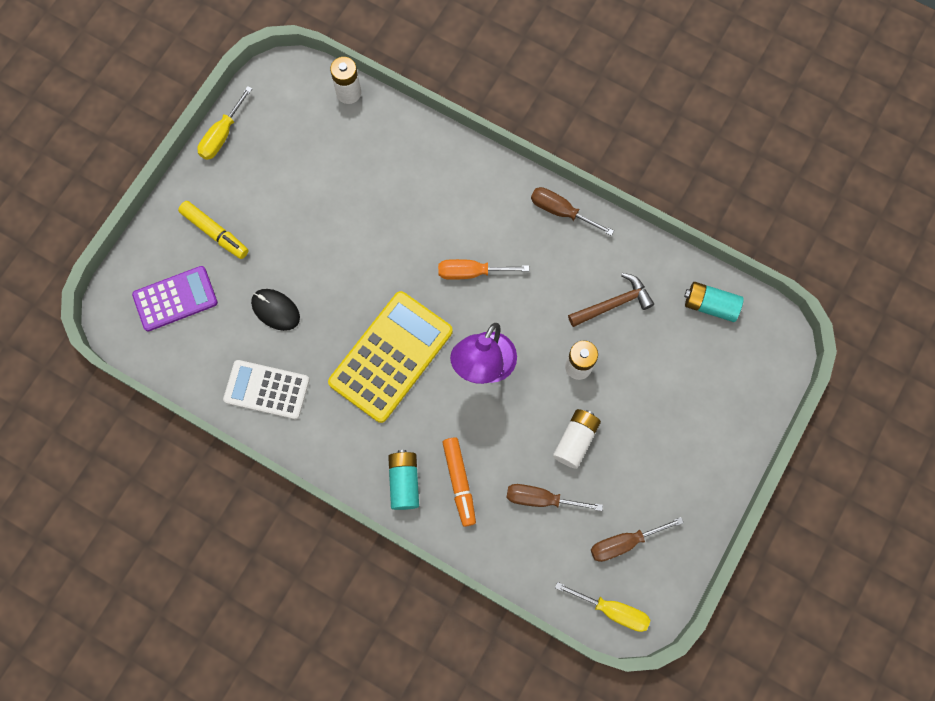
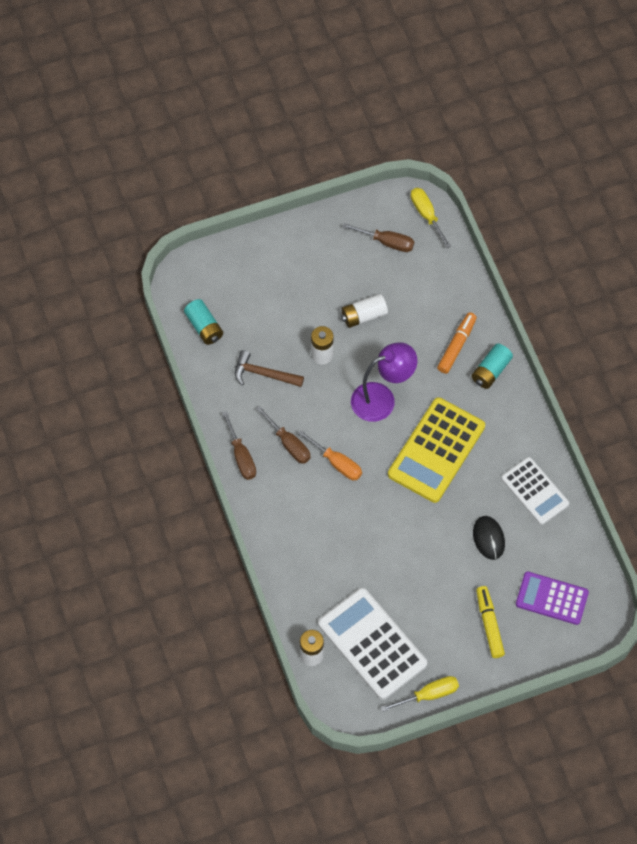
camera: 140 degrees left, 10 degrees down
(305, 139) = (372, 644): none -> white calculator
(391, 356) = (436, 450): yellow calculator -> yellow calculator turned 45 degrees counterclockwise
(541, 499) = (414, 300): brown screwdriver -> brown screwdriver (288, 444)

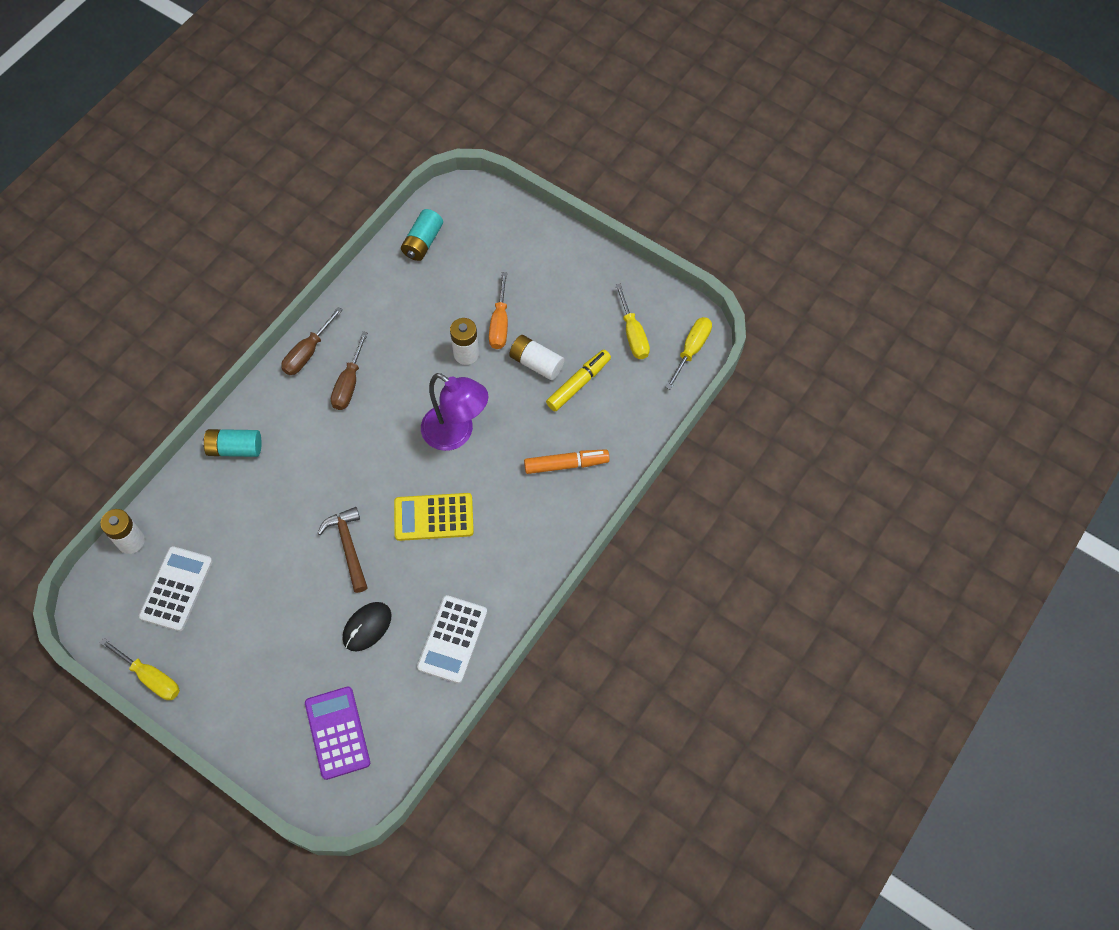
camera: 55 degrees right, 0 degrees up
(263, 374) = (409, 318): brown hammer -> brown hammer (348, 546)
(337, 463) = (357, 437): orange screwdriver -> orange screwdriver (500, 323)
(372, 644) = (176, 589): white calculator -> white calculator, size x0.64
(387, 242) = (633, 334): brown screwdriver -> yellow screwdriver
(436, 450) = (433, 517): yellow calculator -> yellow calculator, size x0.64
(489, 624) = (268, 688): yellow marker -> yellow marker (579, 384)
(491, 371) = (561, 513): turquoise battery -> turquoise battery (235, 448)

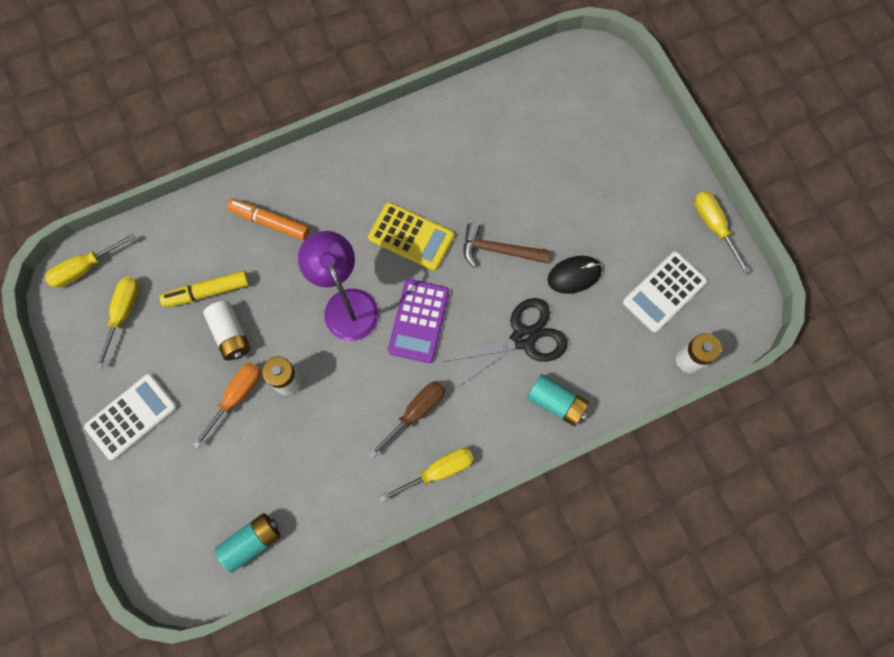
camera: 150 degrees left, 10 degrees up
(287, 484) = (524, 338): none -> black scissors
(308, 352) = (438, 471): brown screwdriver -> yellow screwdriver
(337, 733) = (580, 107): purple calculator -> purple calculator (419, 321)
(348, 546) = (498, 250): brown hammer -> brown hammer turned 90 degrees clockwise
(367, 627) = (516, 174): black mouse -> black mouse (574, 275)
(452, 639) = (453, 129): white calculator -> white calculator (132, 416)

